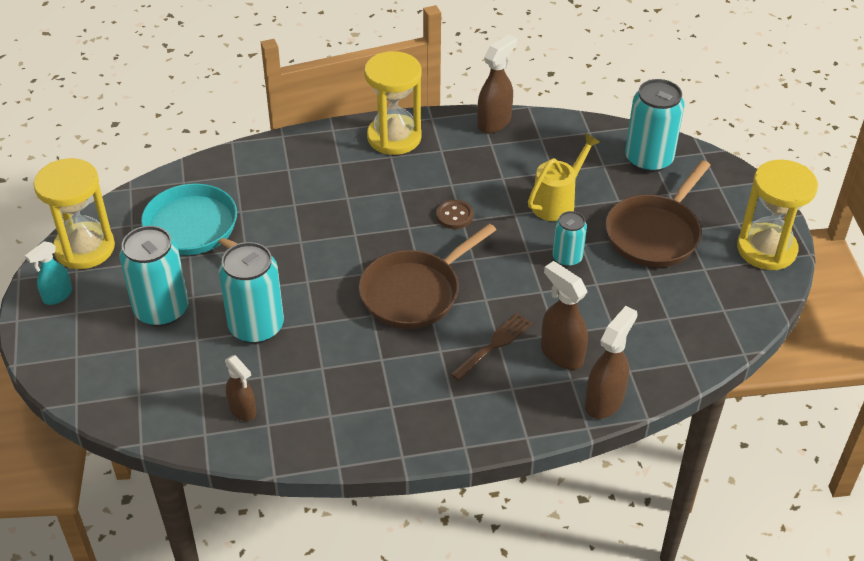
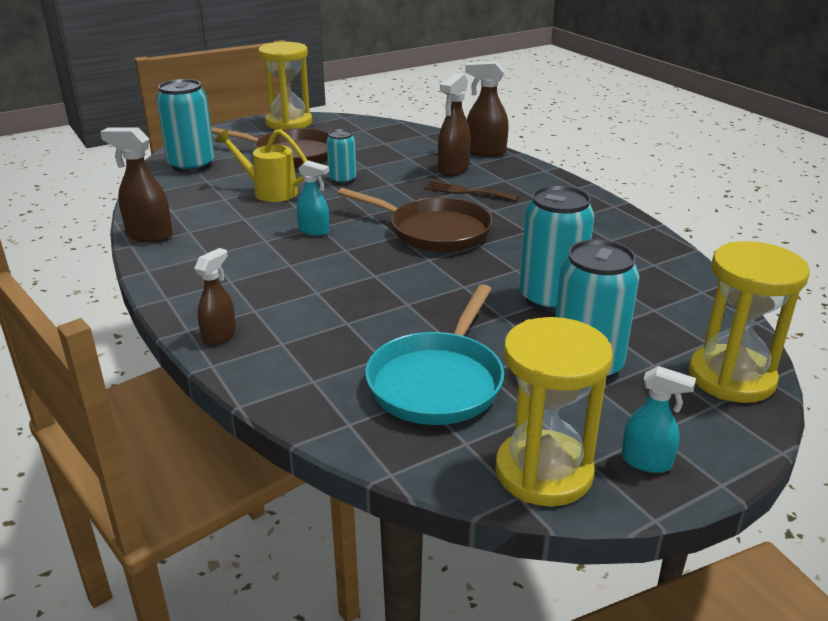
camera: 110 degrees left, 15 degrees down
(243, 410) = (654, 279): brown spray bottle -> brown spray bottle (219, 335)
(394, 137) = (192, 285): yellow hourglass -> yellow hourglass (731, 378)
(454, 215) = (314, 231): brown button -> turquoise spray bottle

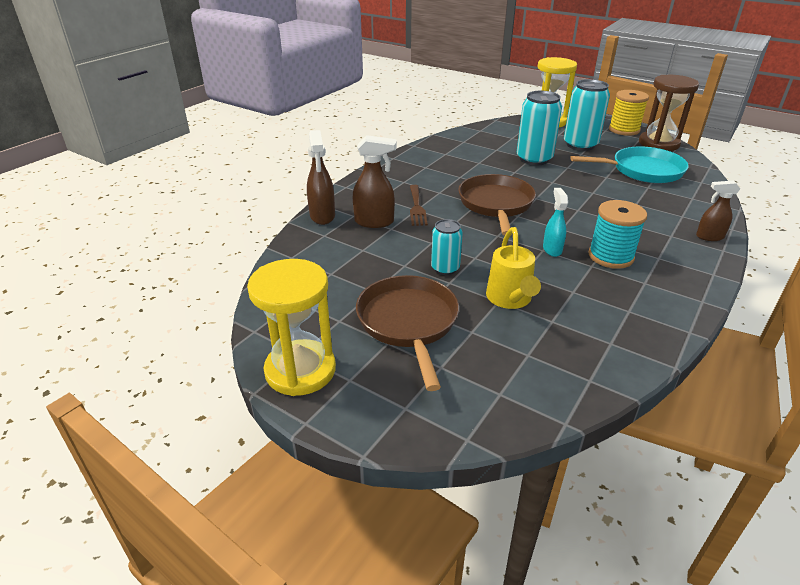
camera: 115 degrees left, 5 degrees up
(149, 235) = (664, 330): brown spray bottle -> none
(191, 165) = (502, 389): turquoise can -> none
(266, 255) = (610, 256): none -> turquoise spool
(543, 472) = (659, 143): yellow hourglass -> brown hourglass
(647, 462) = (624, 130): turquoise spray bottle -> yellow spool

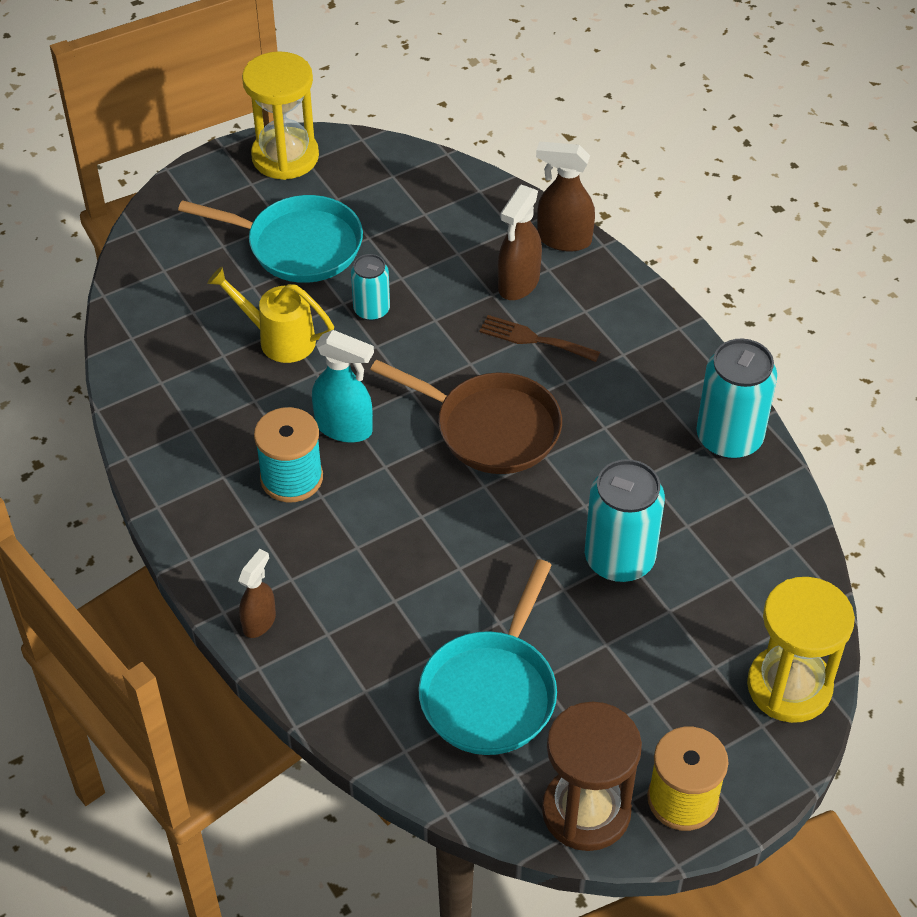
camera: 115 degrees right, 15 degrees up
(408, 323) = (297, 245): brown pan -> turquoise pan
(552, 249) = (344, 428): turquoise spray bottle -> turquoise spray bottle, size x1.51
(580, 145) = (644, 668): turquoise can -> turquoise can (729, 438)

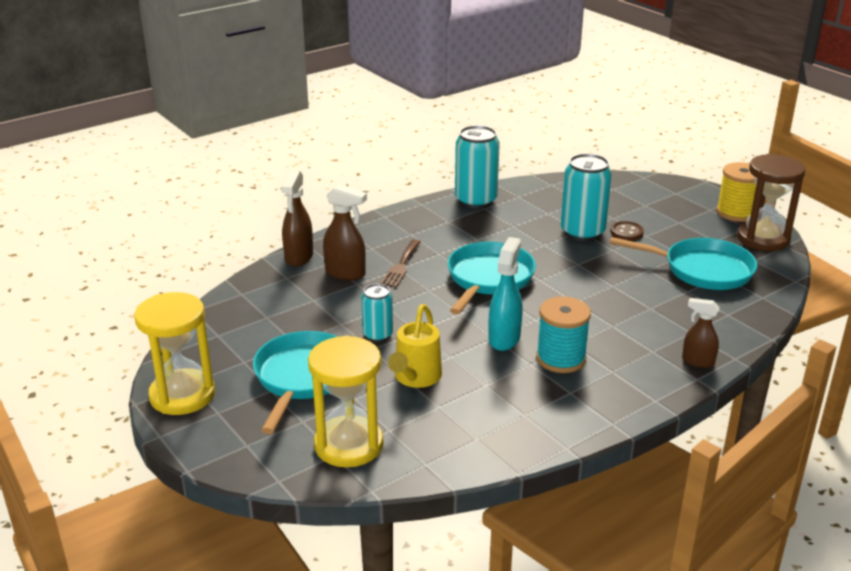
camera: 95 degrees left, 20 degrees down
(490, 428) = (488, 279): brown pan -> turquoise pan
(617, 618) = (626, 232): none -> brown button
(789, 686) = (647, 186): yellow hourglass -> yellow hourglass (349, 445)

